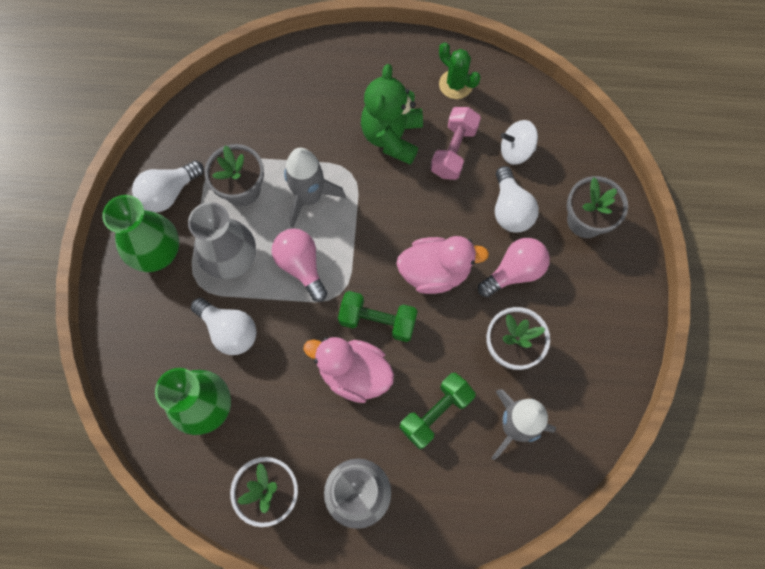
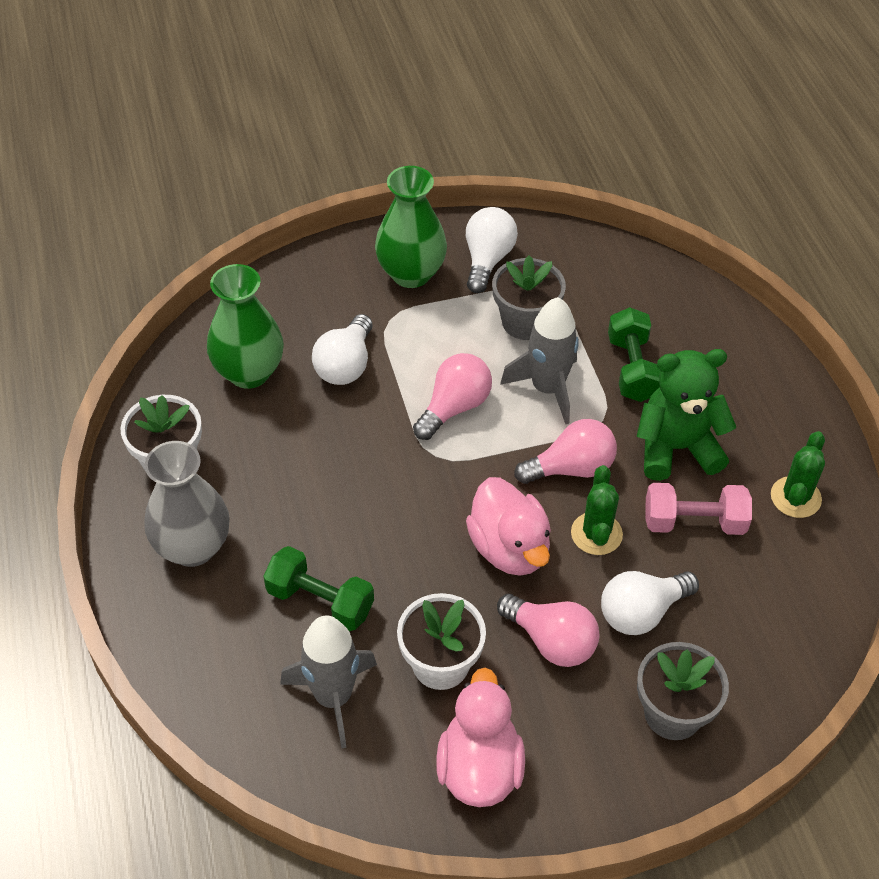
camera: 70 degrees right, 20 degrees down
(169, 193) = (487, 260): white light bulb -> white light bulb turned 75 degrees clockwise
(232, 259) = (433, 340): grey vase -> none
(354, 373) = (339, 500): pink duck -> pink duck (479, 768)
(377, 321) = (416, 505): green dumbbell -> green dumbbell (632, 368)
(384, 208) = (571, 468): none -> pink light bulb
(442, 213) = (596, 534): none -> green cactus
(516, 151) = (735, 596): white spinning top -> none

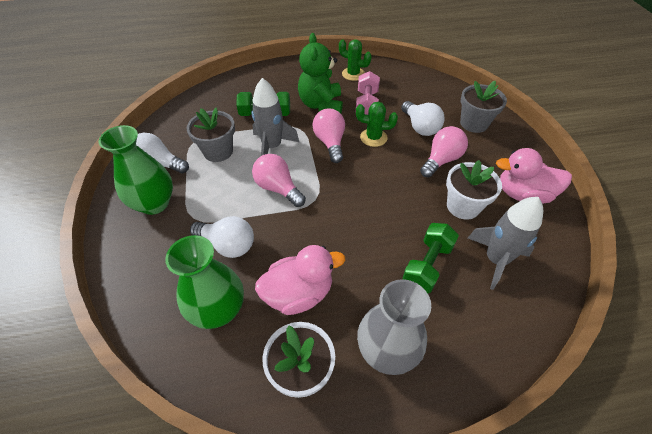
camera: 85 degrees left, 0 degrees up
(509, 548) = (383, 171): pink duck -> pink duck (299, 293)

